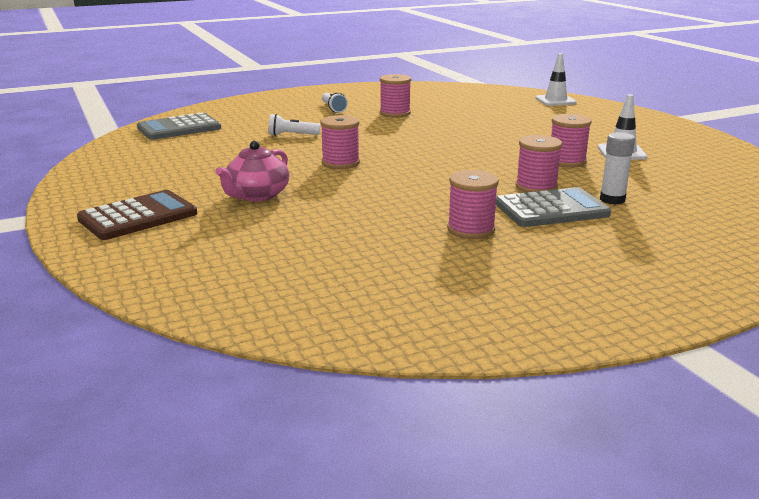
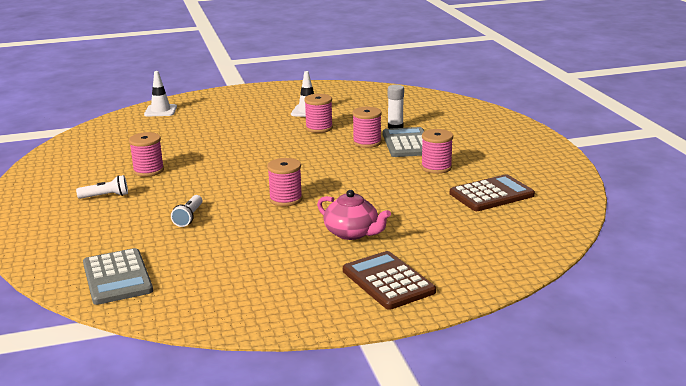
camera: 80 degrees left, 0 degrees up
(385, 268) = (491, 194): none -> brown calculator

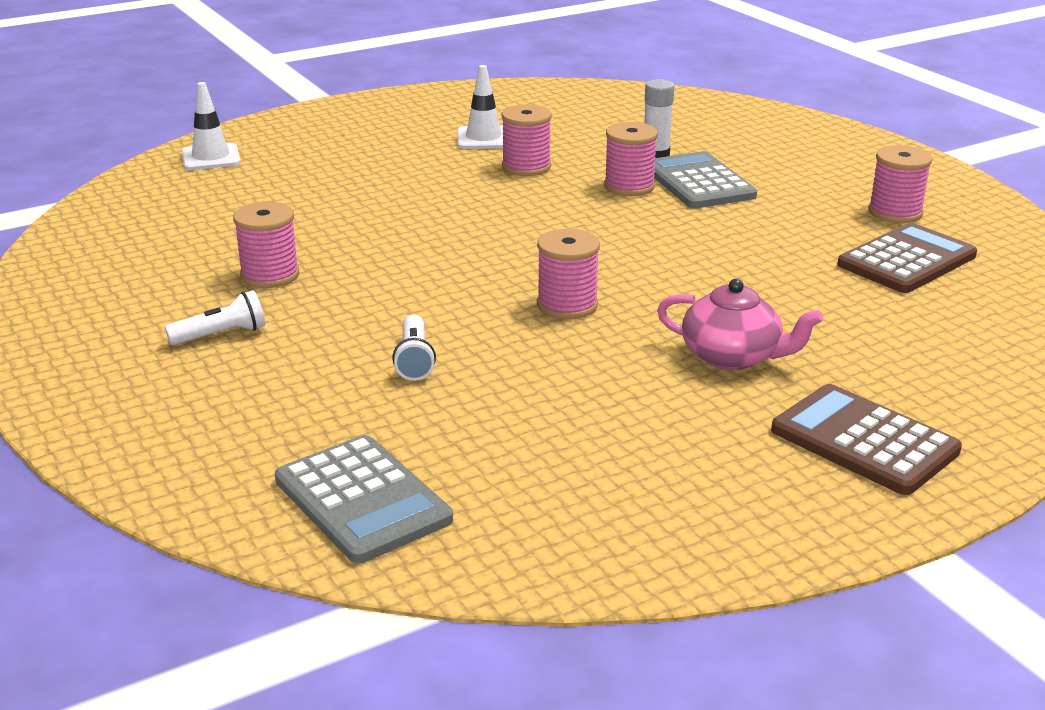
camera: 15 degrees left, 5 degrees up
(436, 167) = (780, 221): pink spool -> pink spool (895, 212)

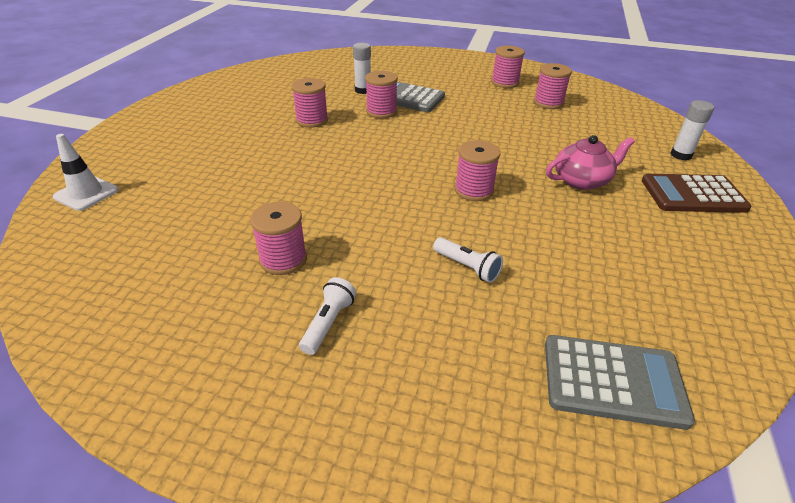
camera: 45 degrees left, 10 degrees up
(483, 138) = (258, 112): white traffic cone -> none
(906, 260) = (548, 103): brown calculator -> pink spool
(972, 399) = (681, 155): none -> white glue stick

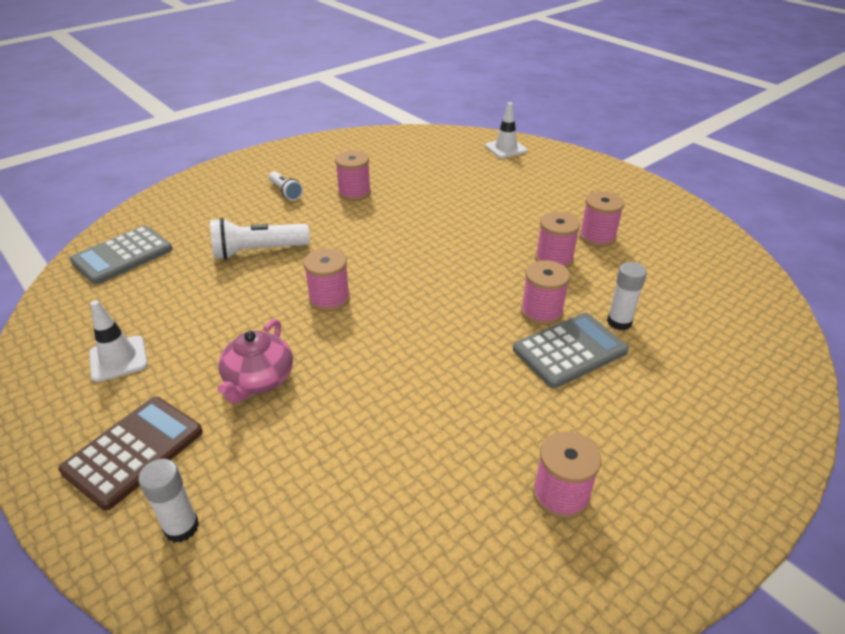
camera: 125 degrees right, 0 degrees up
(467, 267) = (258, 251): white flashlight -> white flashlight, size x1.70
(548, 103) = (446, 497): pink spool -> pink spool (597, 237)
(678, 255) = (118, 359): none -> white traffic cone

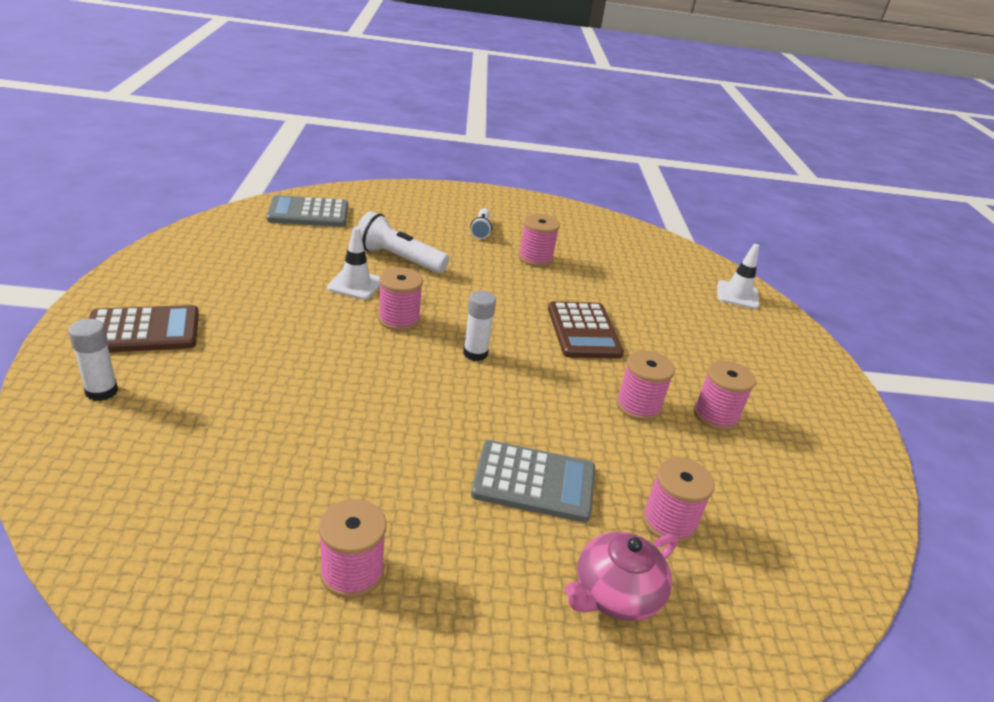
camera: 35 degrees right, 5 degrees down
(118, 359) = (214, 273): white traffic cone -> white traffic cone (355, 284)
(258, 380) = (272, 340): pink teapot -> pink teapot (615, 594)
(457, 228) = (583, 331): none -> brown calculator
(541, 312) = (557, 437): pink spool -> pink spool (668, 522)
(619, 322) = (620, 494): white glue stick -> white glue stick (475, 353)

